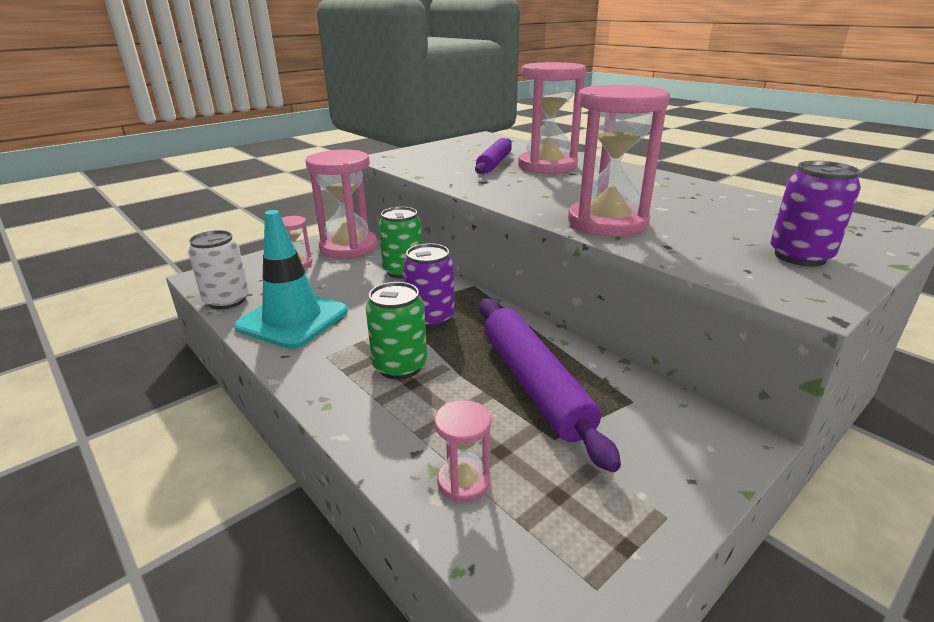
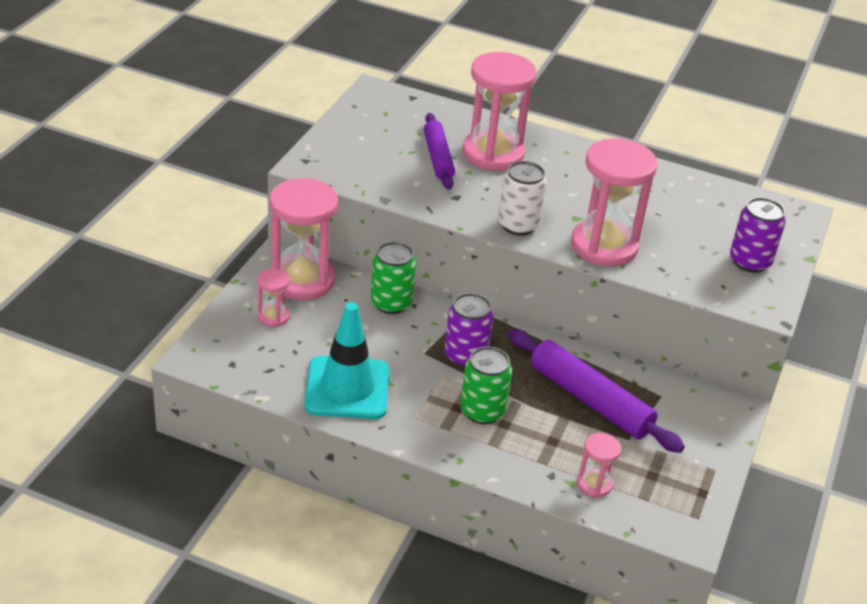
camera: 30 degrees left, 10 degrees up
(227, 300) = (259, 382): white can -> white can (518, 225)

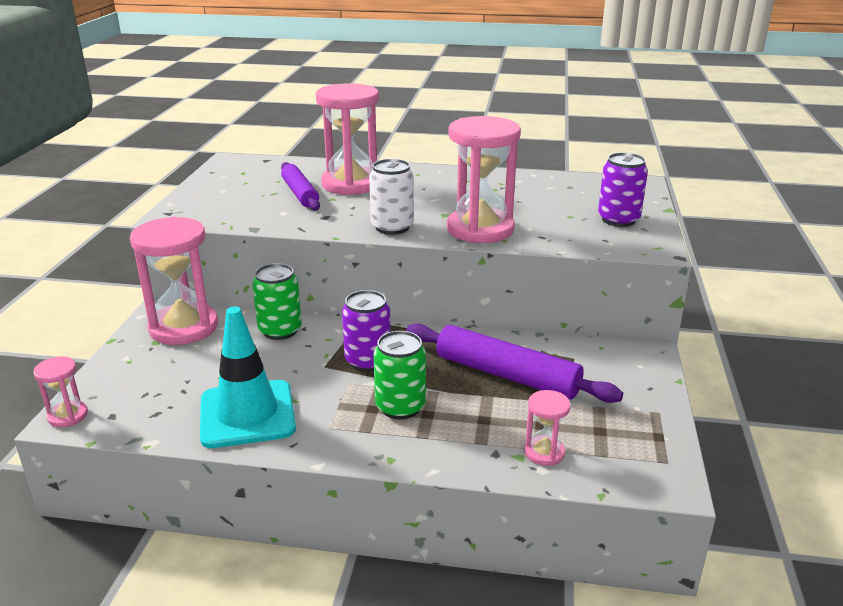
camera: 10 degrees left, 10 degrees down
(273, 316) = (156, 363): pink hourglass -> pink hourglass (68, 415)

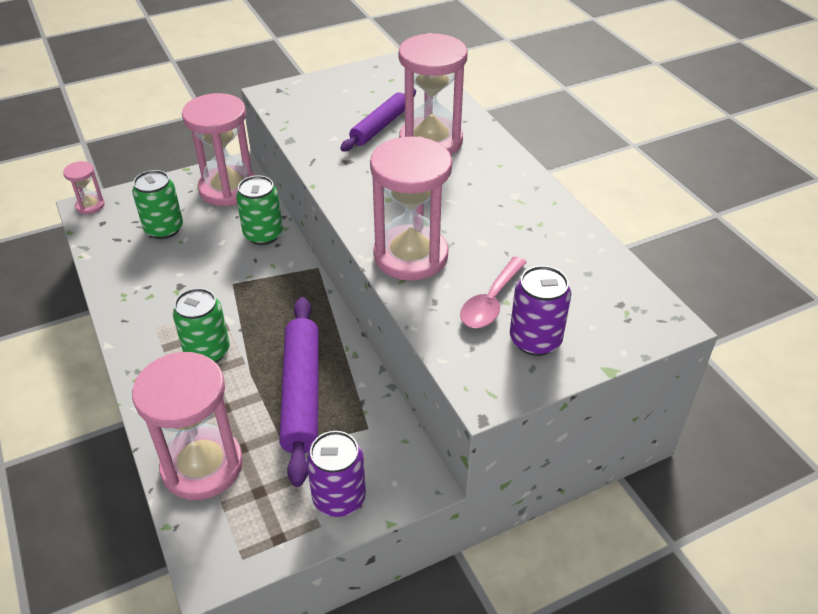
camera: 55 degrees right, 15 degrees up
(186, 380) = (164, 229): none -> green can
(247, 414) = (144, 279): turquoise traffic cone -> none
(368, 361) = (258, 302): purple can -> purple can (339, 498)
(392, 227) = (362, 205): white can -> none
(544, 452) = (202, 466): pink hourglass -> pink hourglass, size x2.12
(564, 220) = (491, 302): none -> pink spoon

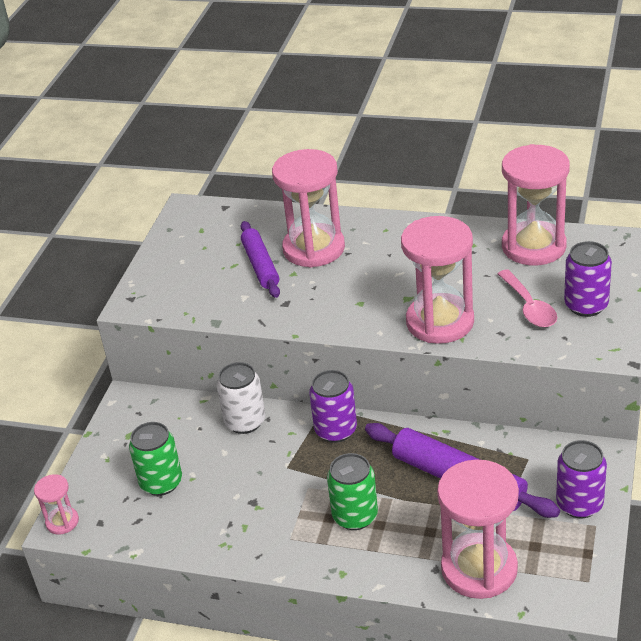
camera: 45 degrees left, 5 degrees down
(228, 189) = (153, 417): pink hourglass -> pink hourglass (533, 246)
(263, 235) = (245, 422): green can -> white can
(297, 288) = (336, 430): none -> purple can

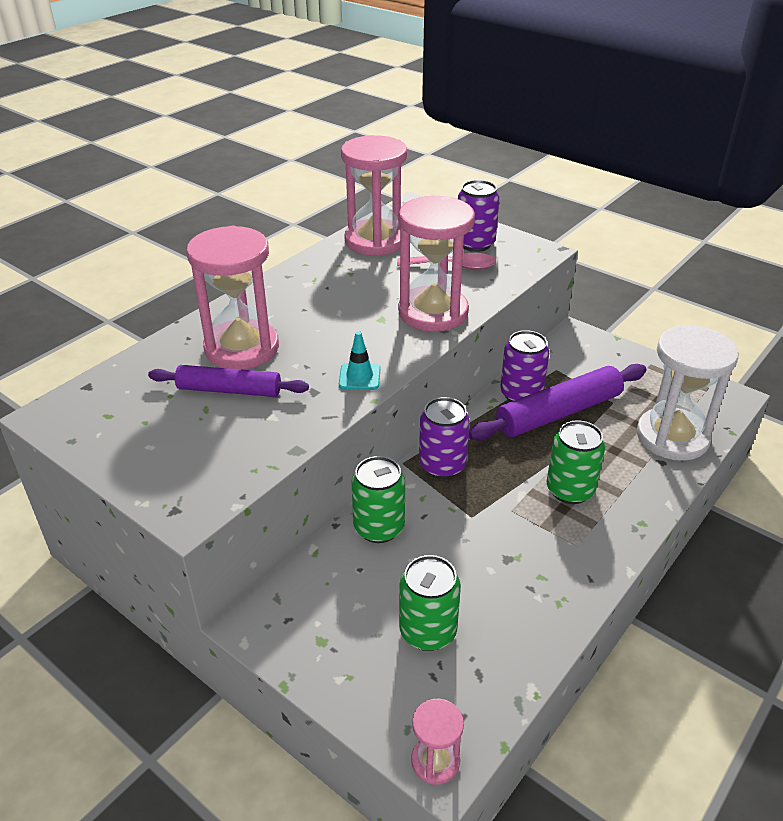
camera: 70 degrees left, 0 degrees up
(245, 422) = (379, 527): white can -> green can
(318, 317) = (359, 377): none -> turquoise traffic cone
(479, 569) = (672, 437): pink hourglass -> white hourglass
(579, 504) = (623, 363): purple can -> purple can (521, 394)

